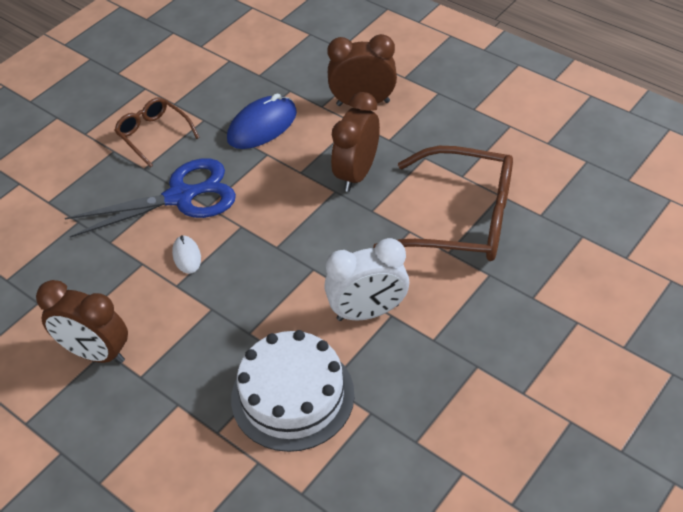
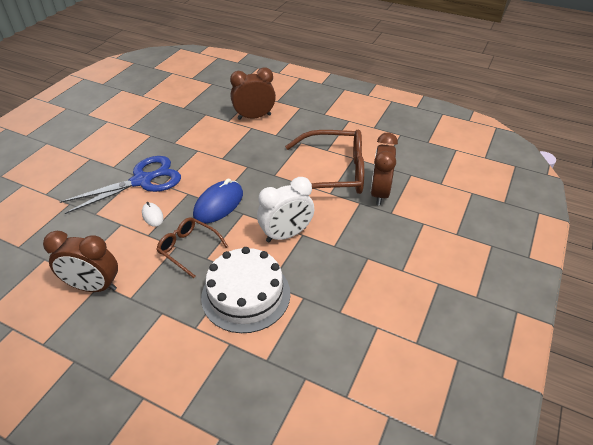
camera: 15 degrees left, 5 degrees down
(154, 135) = (117, 147): brown glasses -> brown glasses (189, 249)
(262, 126) = (191, 135): blue mouse -> blue mouse (218, 204)
(357, 173) = (259, 155): brown clock -> brown clock (379, 193)

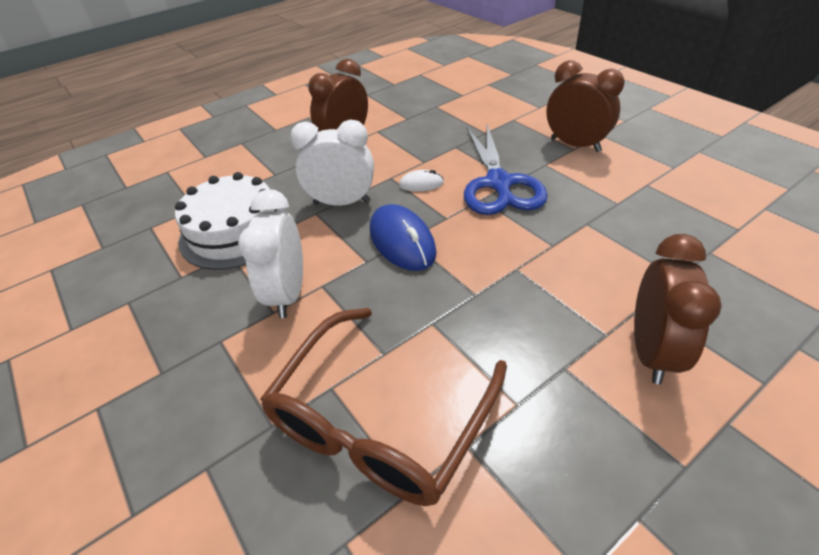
camera: 120 degrees right, 0 degrees up
(189, 249) = (342, 202): brown glasses -> white clock
(379, 193) = (267, 479): brown clock -> brown clock (575, 145)

